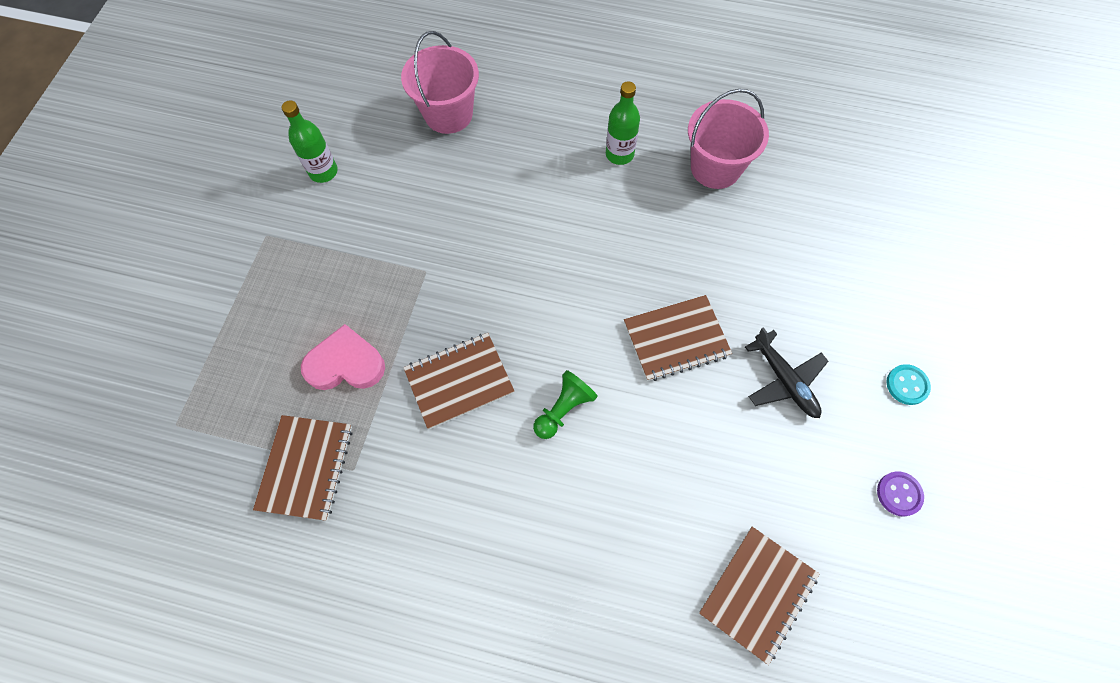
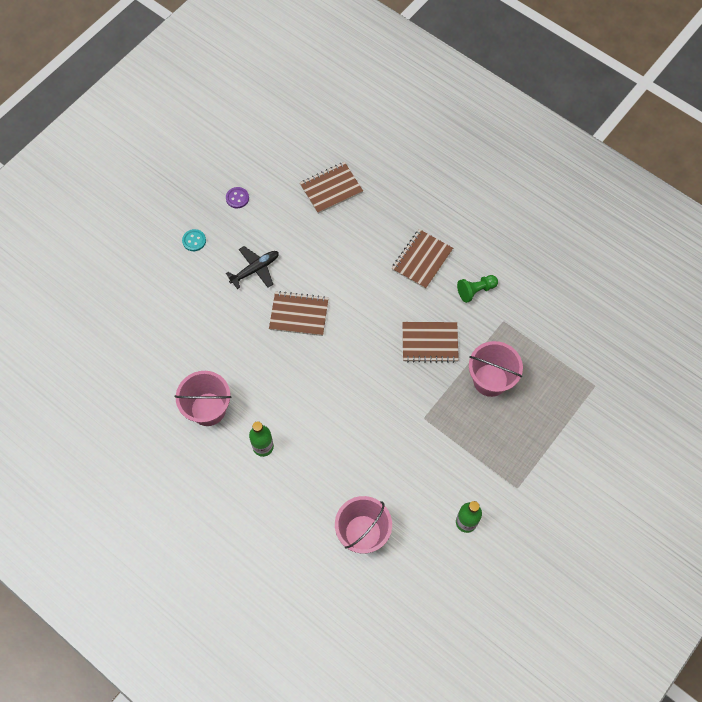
camera: 155 degrees left, 0 degrees up
(306, 468) = (528, 332): brown notebook -> brown notebook (422, 260)
(345, 364) = (490, 380): pink heart -> pink bucket
(564, 409) = (379, 304): green pawn -> green pawn (475, 290)
(784, 380) = (255, 269): black plane -> black plane turned 60 degrees clockwise

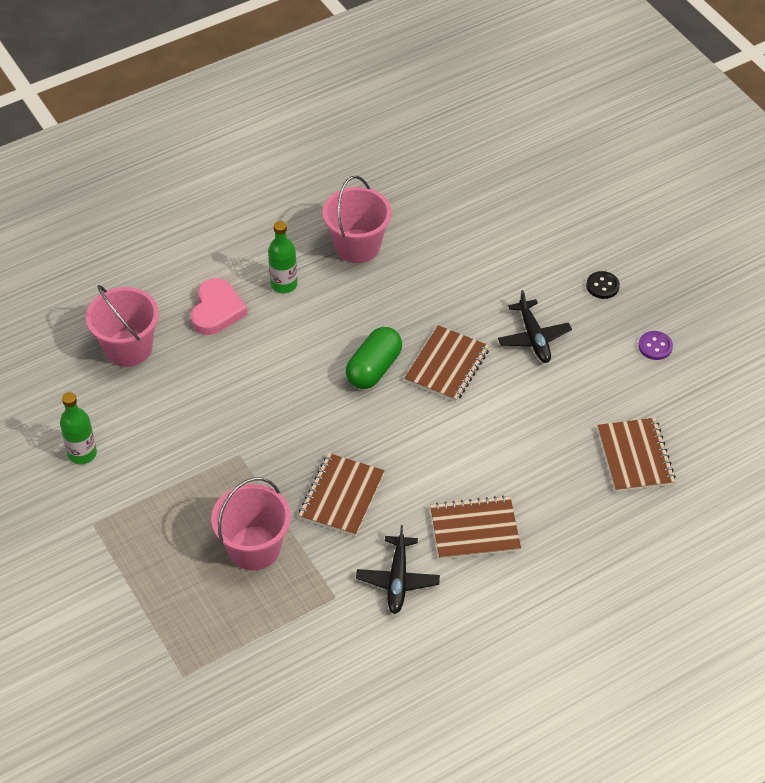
camera: 110 degrees right, 15 degrees down
(194, 241) = (602, 286): turquoise button -> black button
(304, 484) = (217, 310): none -> pink heart
(318, 359) = (374, 368): none -> green capsule
(422, 260) = (474, 530): brown notebook -> brown notebook turned 60 degrees counterclockwise
(475, 290) = (398, 579): green pawn -> black plane

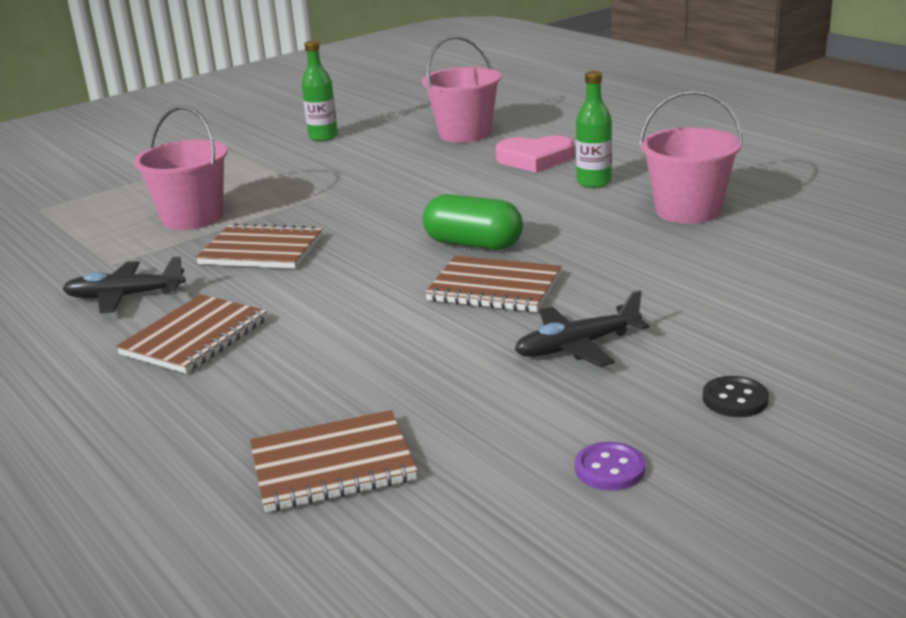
camera: 85 degrees right, 25 degrees down
(474, 530) = (195, 337): brown notebook -> brown notebook turned 45 degrees clockwise

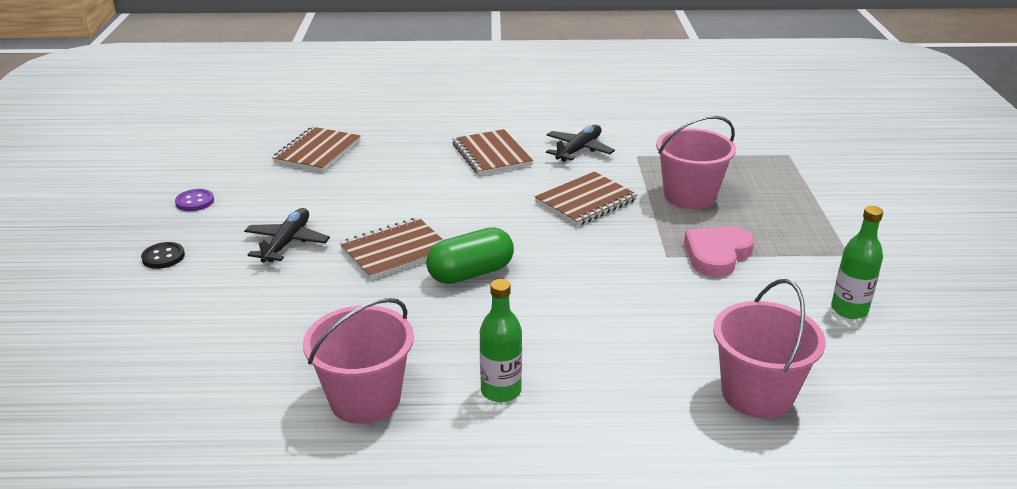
camera: 125 degrees right, 5 degrees up
(535, 159) = (612, 394): pink heart -> pink heart (717, 255)

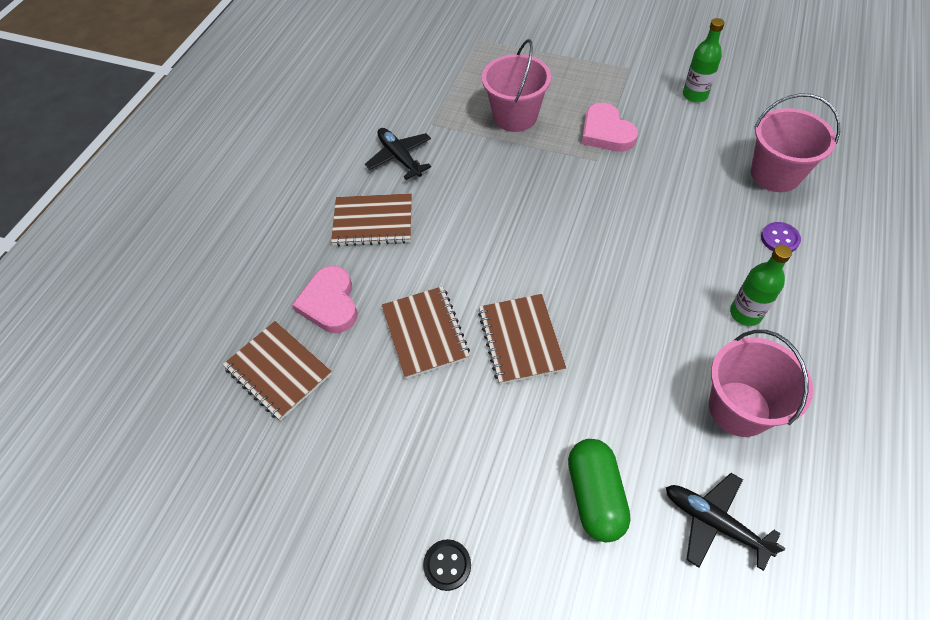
camera: 65 degrees left, 25 degrees up
(195, 202) = (332, 519): purple button -> purple button (779, 239)
(287, 243) = (467, 432): black plane -> black plane (714, 522)
(392, 156) = (330, 303): none -> pink heart
(471, 273) = (578, 291): green capsule -> green capsule (595, 496)
(586, 201) = (493, 181): brown notebook -> brown notebook (425, 333)

